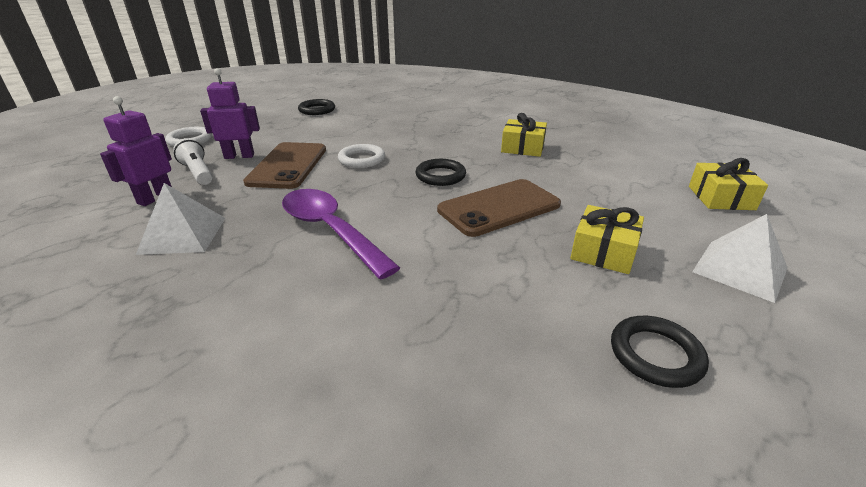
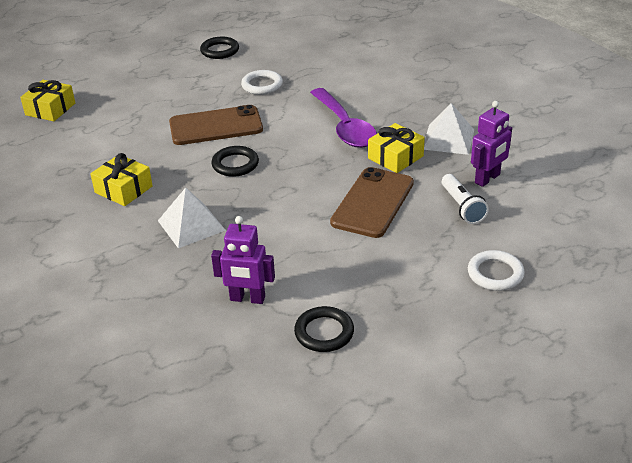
camera: 160 degrees left, 5 degrees up
(239, 156) = (425, 228): purple robot -> purple robot (247, 299)
(361, 159) = (297, 199): white ring -> white ring (262, 85)
(603, 251) = (184, 89): yellow gift -> yellow gift (395, 157)
(740, 269) = (126, 70): white pyramid -> white pyramid (191, 225)

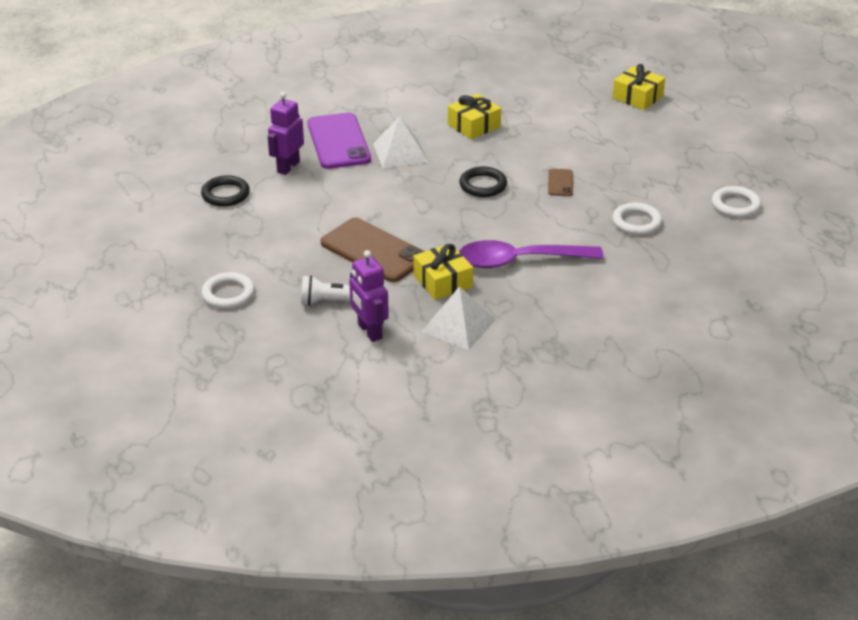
camera: 105 degrees right, 0 degrees up
(180, 274) = (339, 141): none -> purple phone
(216, 126) = (560, 183): brown phone -> brown phone, size x0.47
(220, 50) = (735, 205): black ring -> white ring

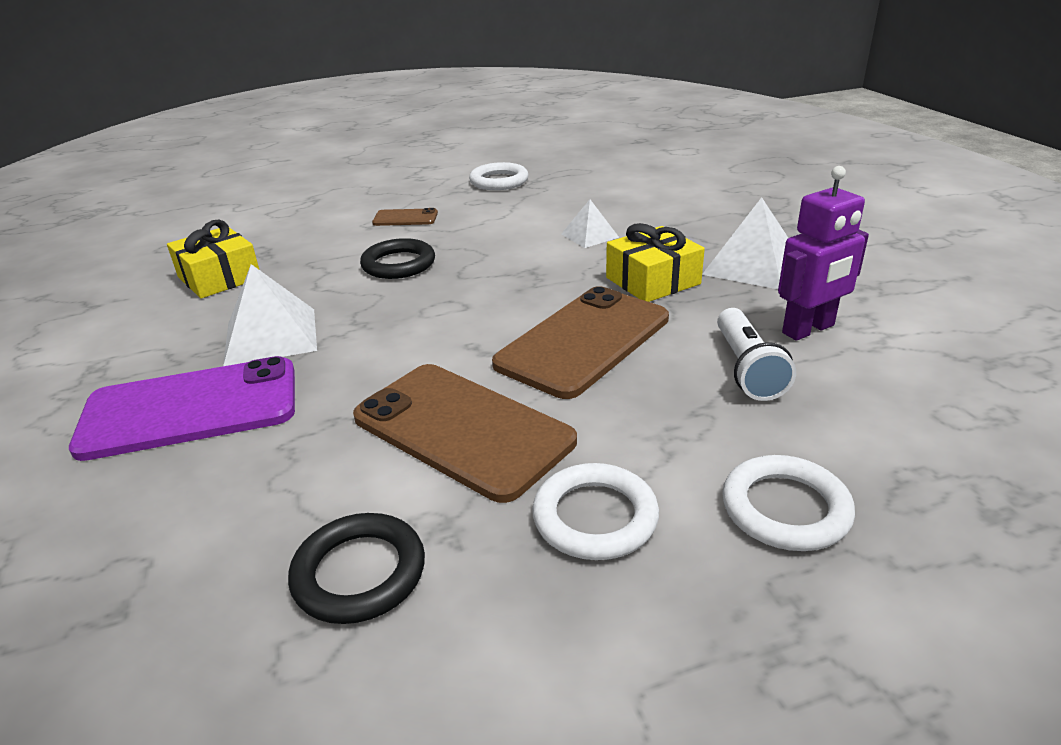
camera: 90 degrees left, 5 degrees down
(288, 167) = (264, 472): purple robot -> none
(304, 213) = (462, 429): none -> brown phone
(519, 261) = (589, 235): purple spoon -> white pyramid
(637, 97) = (217, 184): yellow gift -> none
(735, 205) = (468, 145): white ring -> white ring (595, 517)

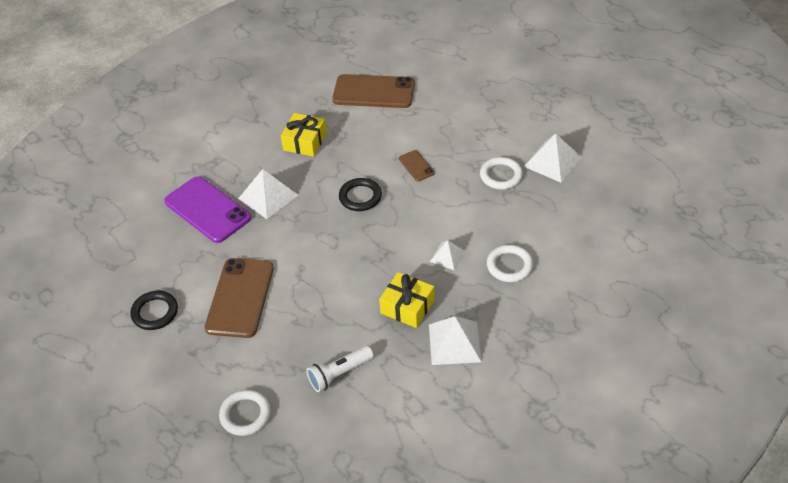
camera: 60 degrees right, 15 degrees up
(517, 156) = (552, 161): none -> white pyramid
(583, 341) = (328, 305): brown phone -> brown phone (373, 92)
(595, 517) = (212, 361): white ring -> white ring (509, 266)
(808, 329) = (392, 387): purple robot -> none

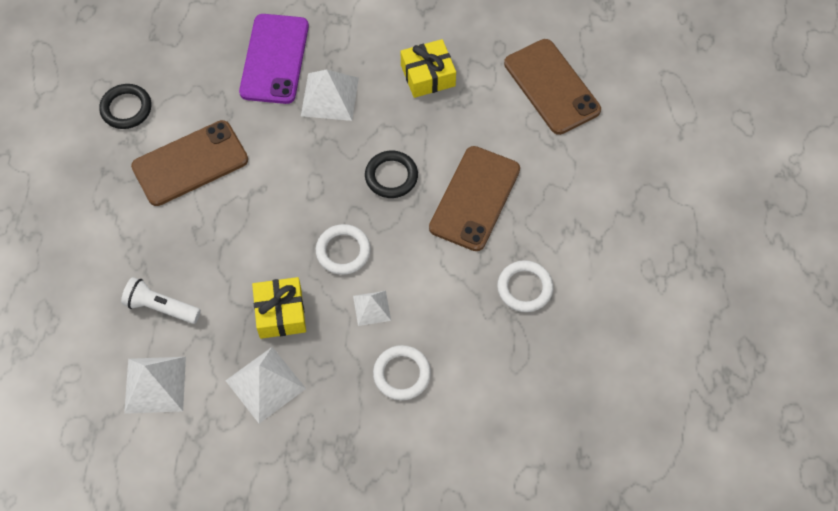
camera: 50 degrees right, 15 degrees up
(245, 415) = (66, 261): white ring -> white ring (343, 251)
(416, 166) = (475, 198): brown phone -> brown phone, size x2.14
(552, 161) = (587, 326): white pyramid -> white pyramid (155, 384)

